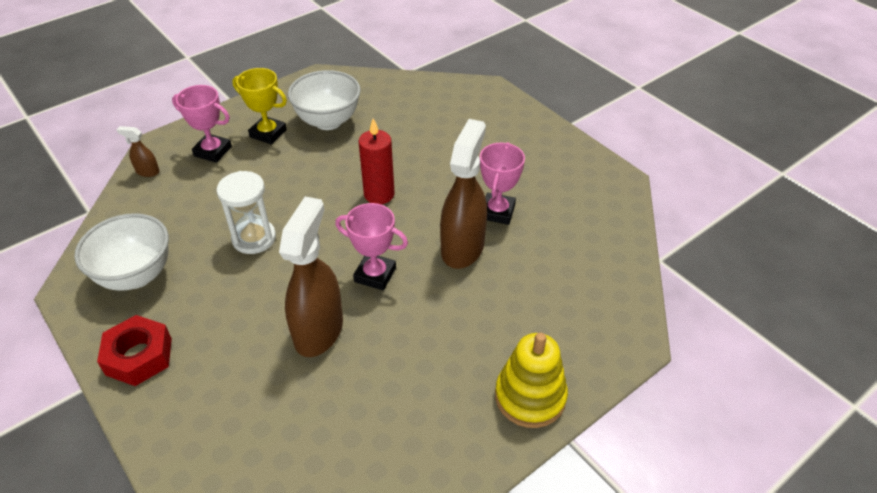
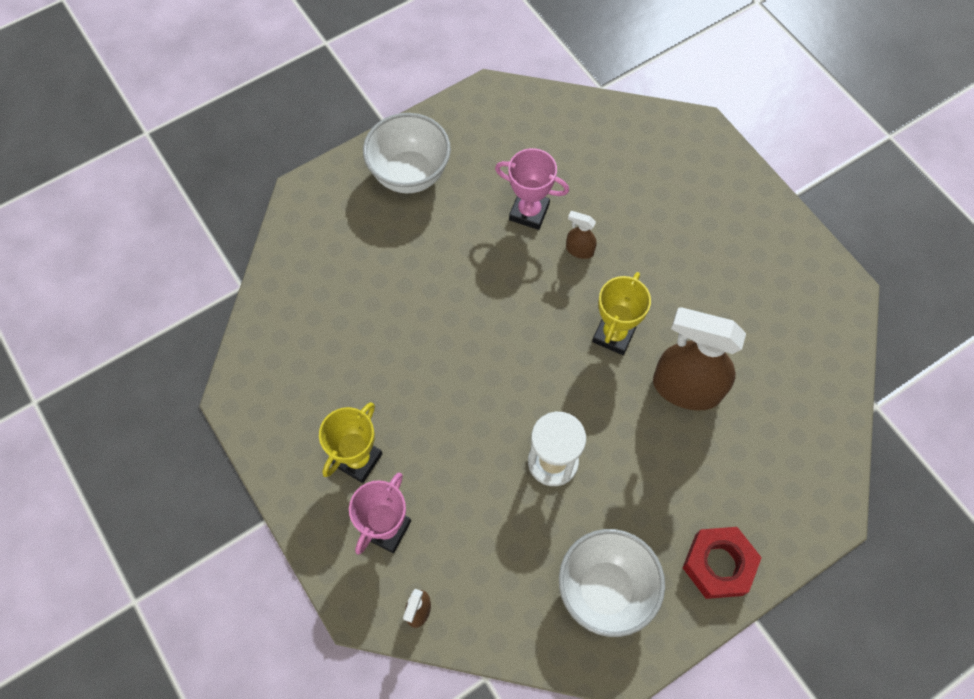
camera: 85 degrees left, 20 degrees up
(328, 121) = (343, 384): white bowl -> white bowl (410, 174)
(375, 275) = (614, 335): pink trophy -> yellow trophy
(379, 194) = (490, 327): red candle -> none
(462, 247) = (579, 250): brown spray bottle -> brown spray bottle, size x0.44
(530, 397) = (758, 216): yellow stacking toy -> none

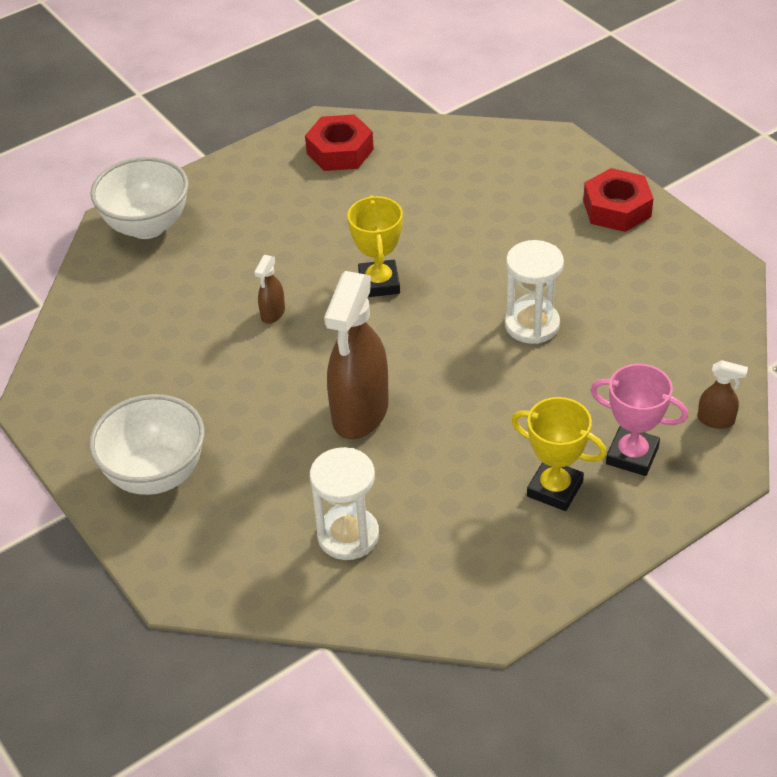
camera: 90 degrees left, 20 degrees down
(333, 303) = (348, 535): none -> white hourglass
(529, 212) = (219, 358): pink trophy -> none
(605, 590) = (659, 282): white bowl -> white bowl (147, 226)
(614, 335) = (379, 283): yellow trophy -> yellow trophy turned 60 degrees clockwise
(685, 388) = (437, 230): brown spray bottle -> brown spray bottle (360, 412)
(804, 306) = (340, 151): none -> red nut

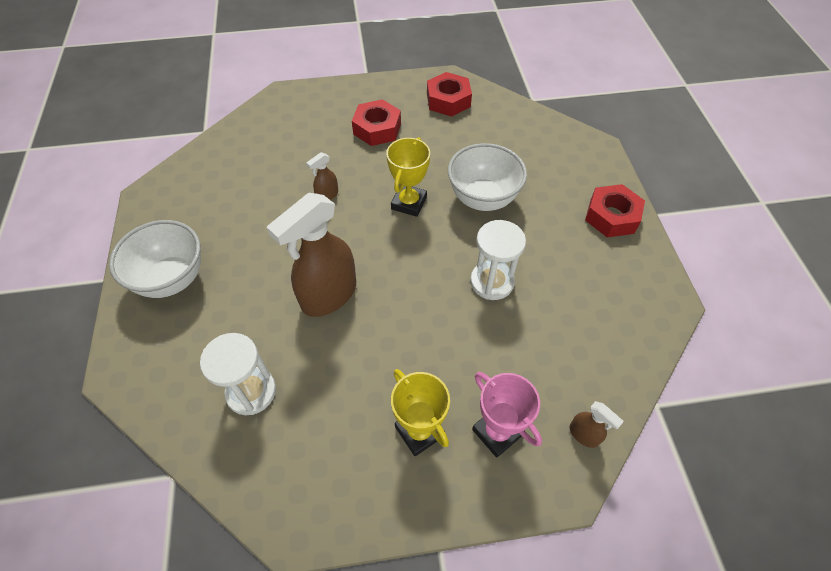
camera: 25 degrees right, 10 degrees up
(147, 226) = (298, 105): white bowl -> white bowl (482, 199)
(275, 216) = (377, 129): none -> red nut

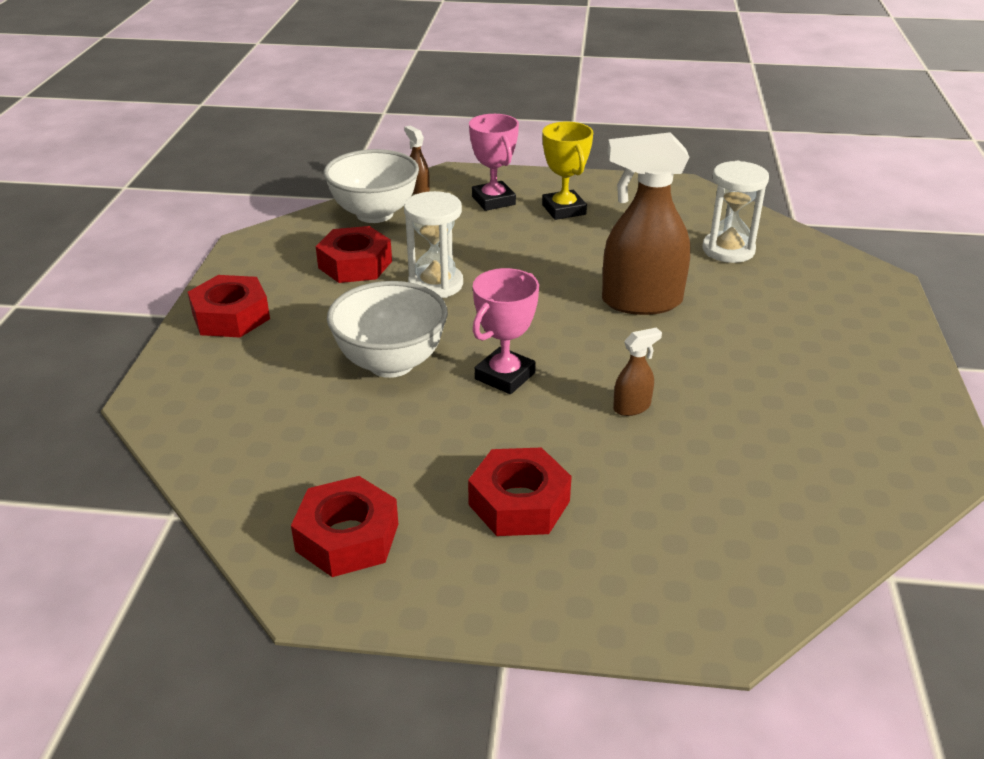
camera: 165 degrees left, 20 degrees down
(172, 279) = (853, 346): white bowl -> white bowl (374, 214)
(328, 295) = (640, 302): brown spray bottle -> brown spray bottle turned 150 degrees counterclockwise
(409, 203) = (505, 376): yellow trophy -> pink trophy
(567, 292) = (355, 264): none -> red nut

